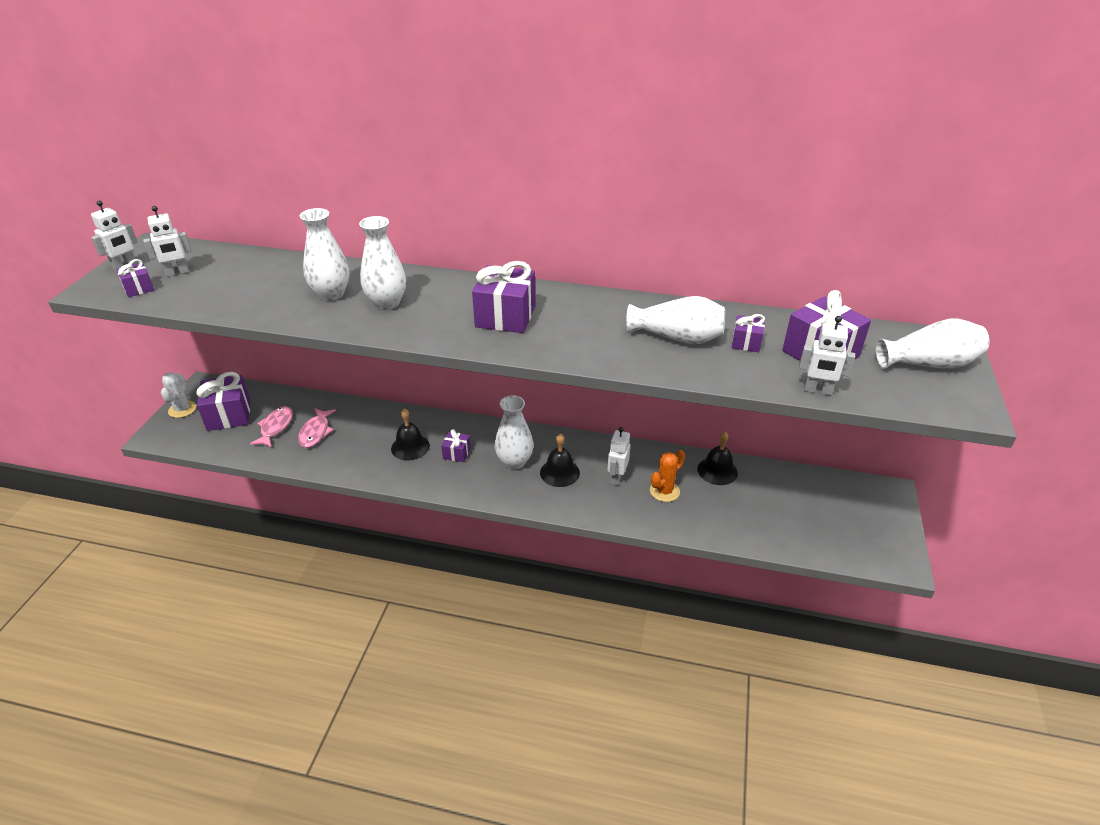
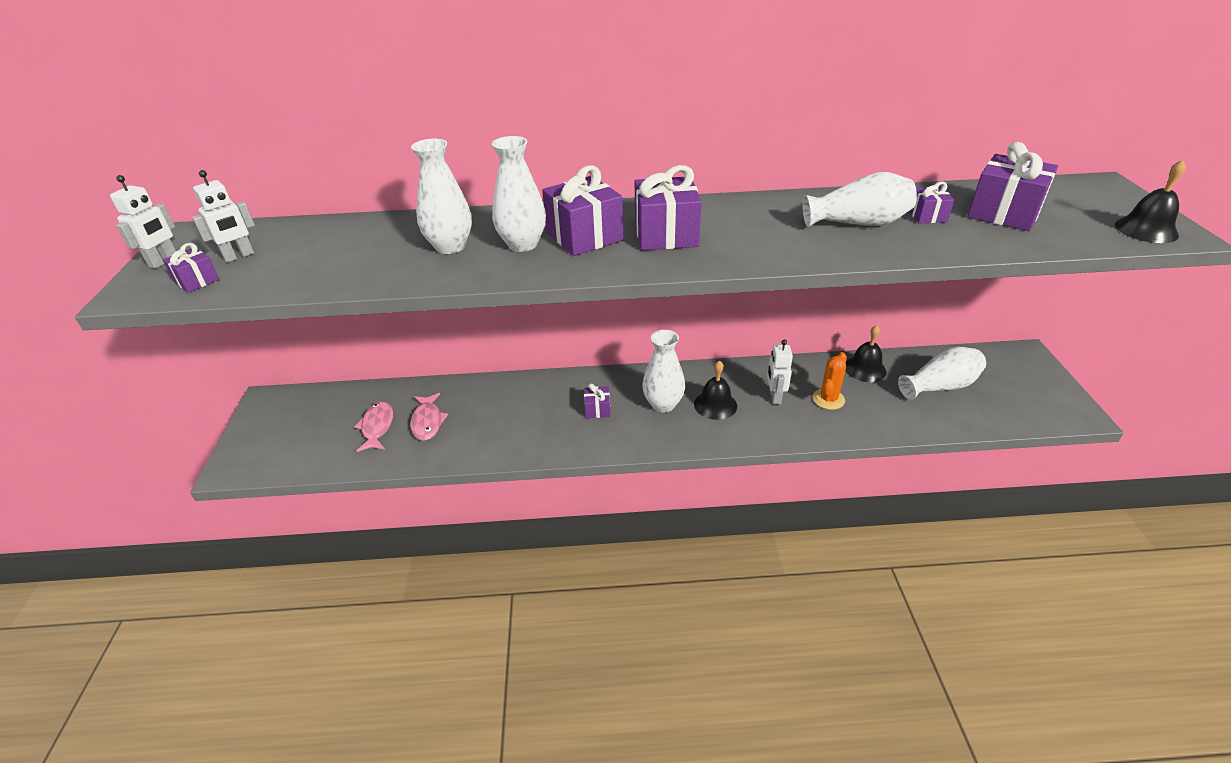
camera: 15 degrees left, 0 degrees up
(182, 409) = (251, 431): white cactus -> none
(229, 415) = (313, 425): purple gift -> purple gift (584, 236)
(410, 447) = (543, 414): black bell -> black bell (1146, 229)
(817, 391) = (1033, 245): white robot -> none
(928, 364) = (1104, 205): white vase -> white vase (940, 386)

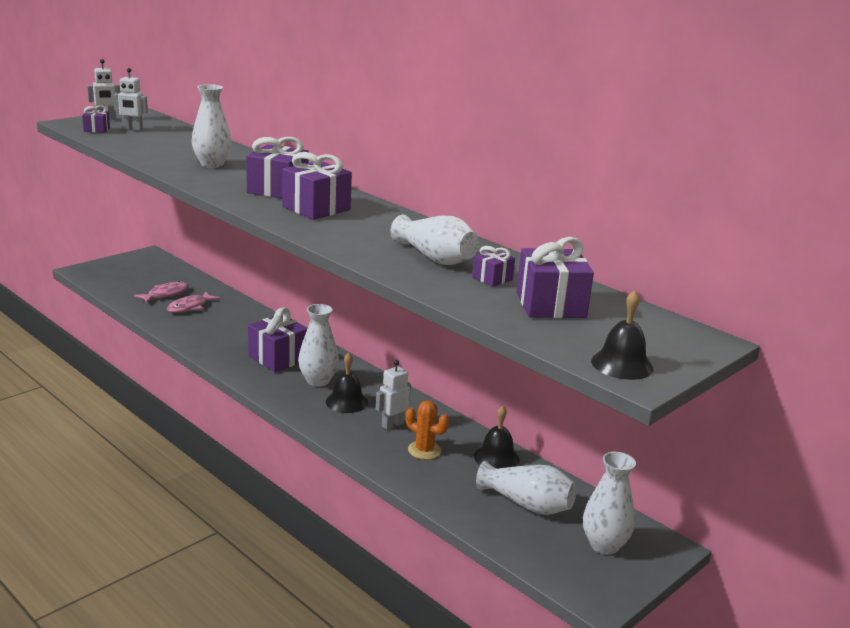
camera: 45 degrees right, 15 degrees down
(523, 244) = (242, 178): white vase -> white vase (604, 545)
(597, 409) = (278, 358): purple gift -> purple gift, size x1.93
(828, 399) = (424, 450): orange cactus -> orange cactus turned 45 degrees clockwise

